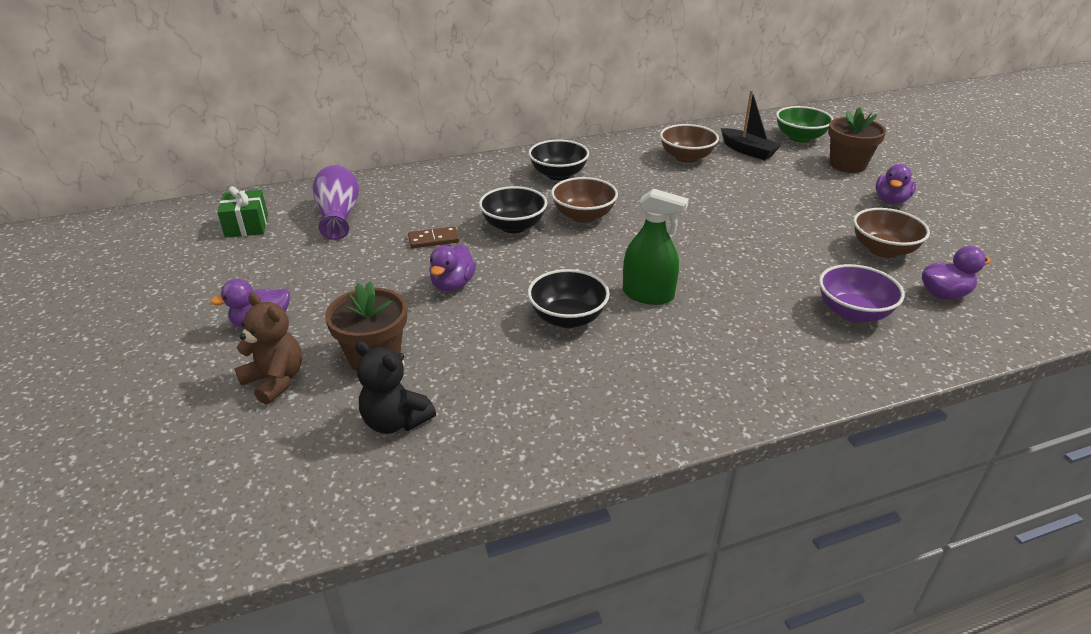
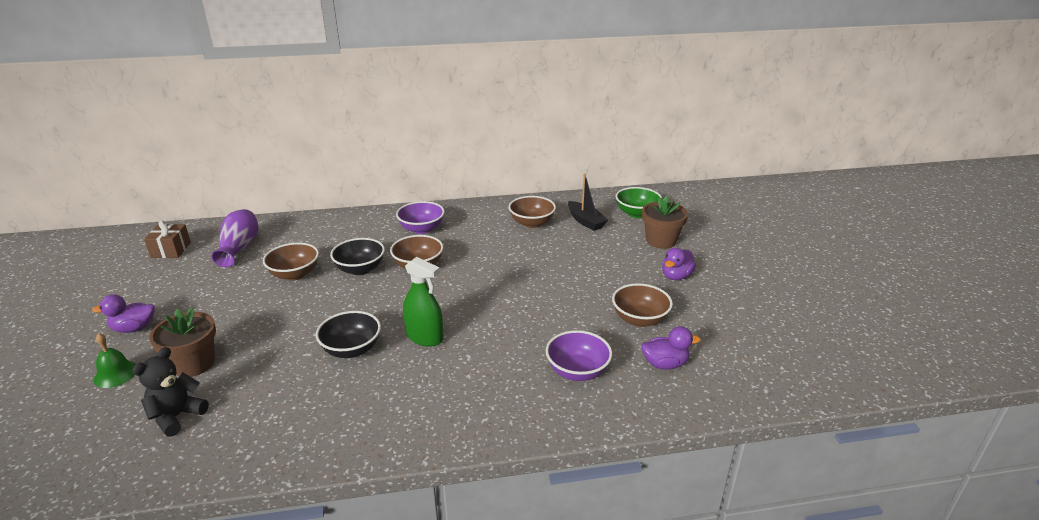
camera: 10 degrees right, 5 degrees down
(246, 226) = (171, 250): green gift -> brown gift
(275, 381) = (116, 374): brown teddy bear -> green bell
(395, 421) = (177, 416): black teddy bear -> black teddy bear turned 75 degrees clockwise
(433, 239) = (294, 274): brown domino -> brown bowl
(452, 285) = (285, 312): purple duck -> none
(558, 174) = (421, 229): black bowl -> purple bowl

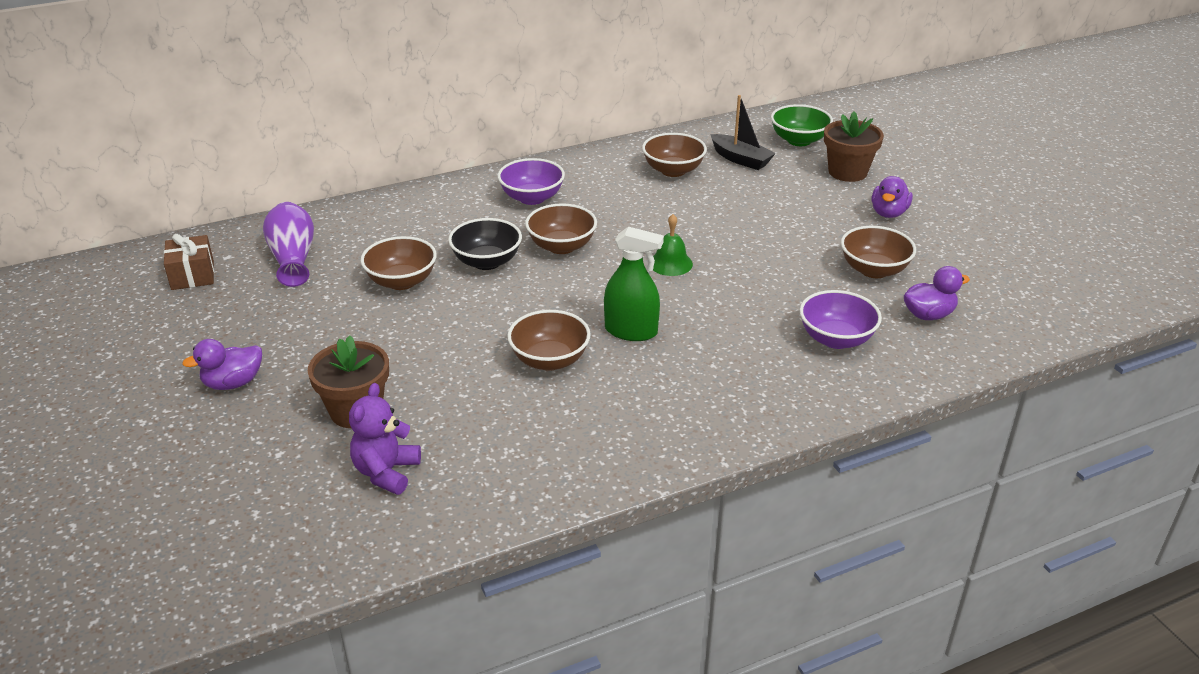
camera: 15 degrees left, 5 degrees up
(116, 374) = (259, 440): green bell -> green bell (670, 263)
(177, 416) = (386, 472): black teddy bear -> purple teddy bear
(352, 349) = (549, 360): black bowl -> brown bowl

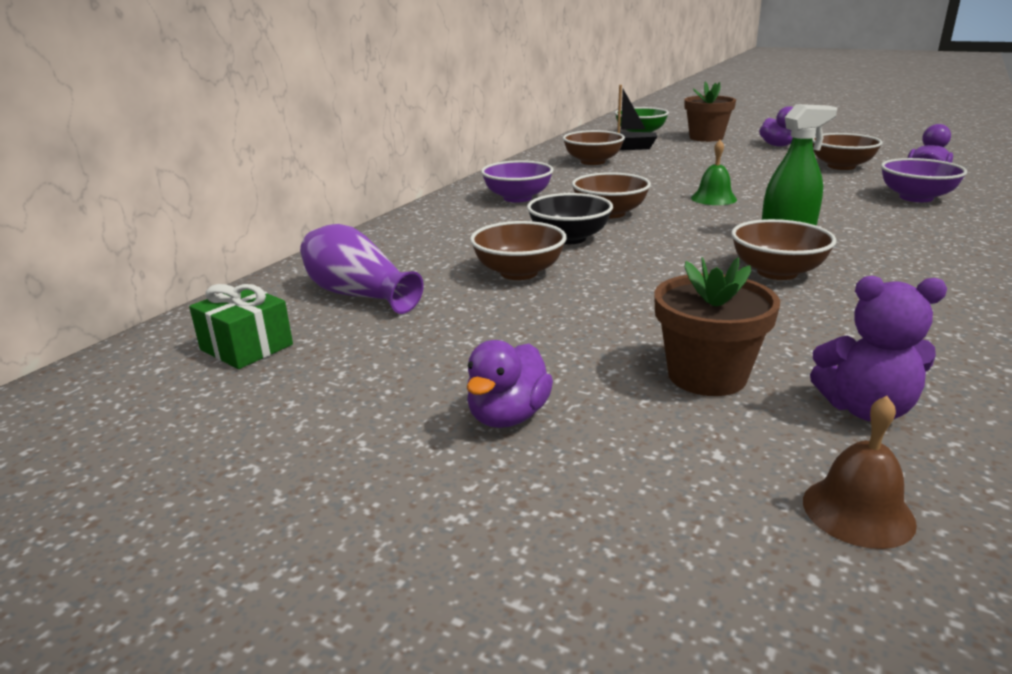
camera: 35 degrees left, 10 degrees down
(192, 275) = (246, 347): brown gift -> green gift
(278, 510) = (858, 511): none -> brown bell
(386, 472) = (865, 409): purple teddy bear -> purple teddy bear turned 60 degrees counterclockwise

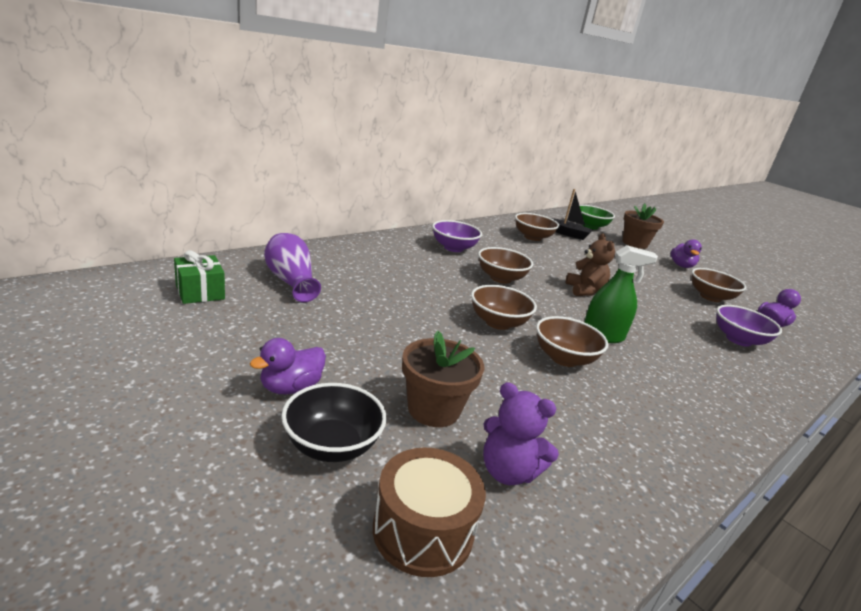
camera: 15 degrees right, 0 degrees up
(519, 273) = (397, 299): brown bowl -> brown bowl (498, 323)
(569, 238) = (454, 287): black bowl -> black bowl (332, 445)
(713, 198) = (584, 291): green bell -> brown teddy bear
(858, 511) = (423, 530): brown bell -> brown drum

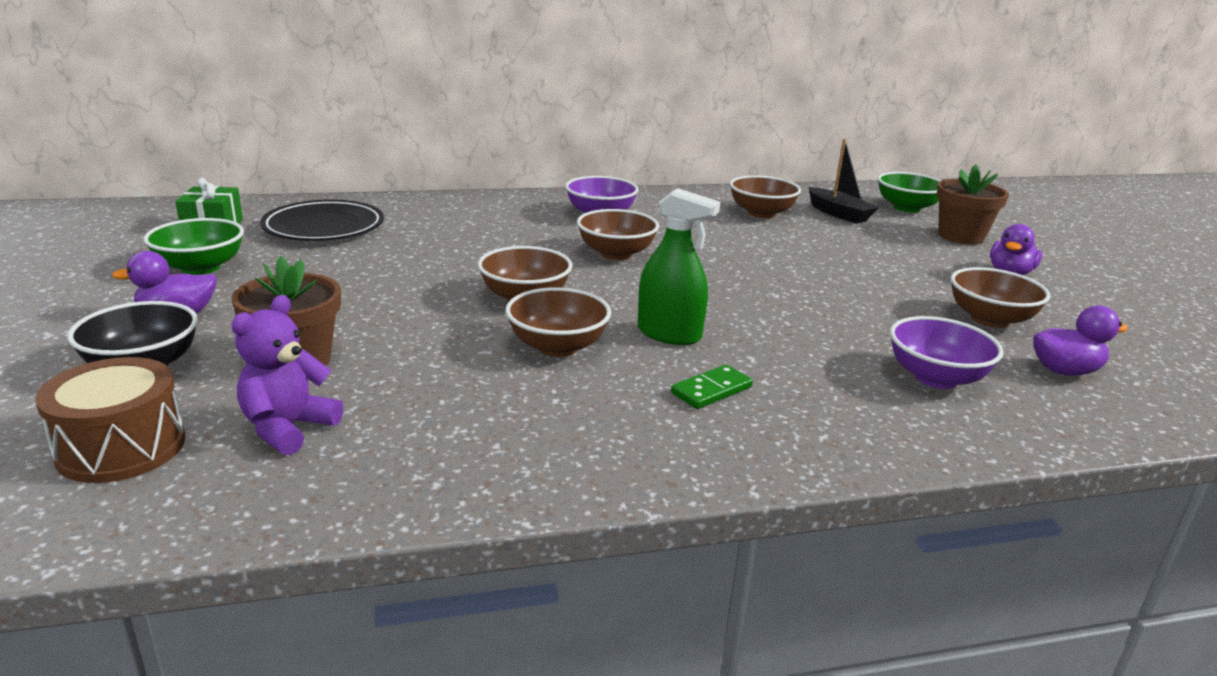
camera: 30 degrees right, 0 degrees up
(245, 335) = (200, 268): none -> green bowl
(291, 281) = (324, 227): purple vase -> black plate
(508, 472) = (288, 428): purple teddy bear -> purple teddy bear turned 60 degrees clockwise
(584, 291) = (737, 282): brown teddy bear -> none
(670, 372) = (711, 390): none -> green domino

